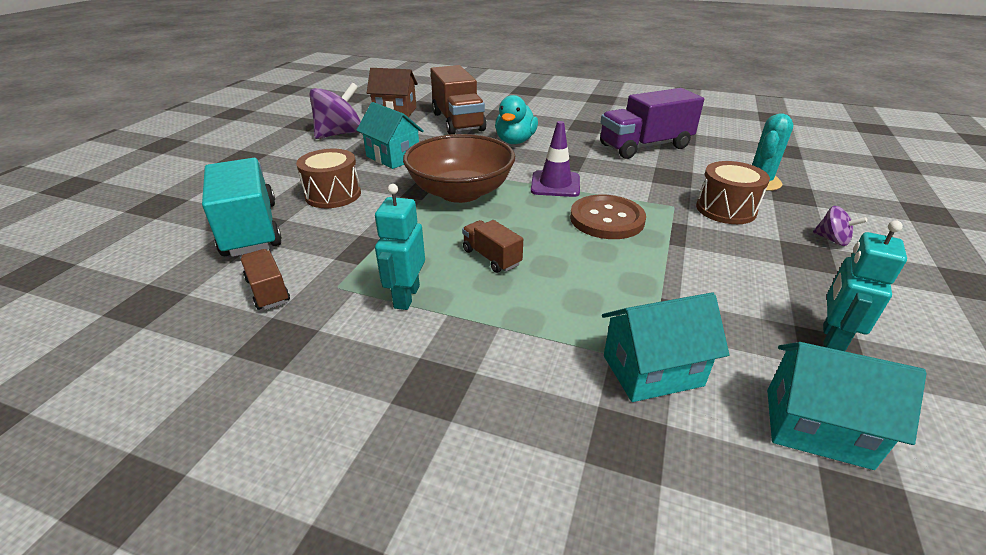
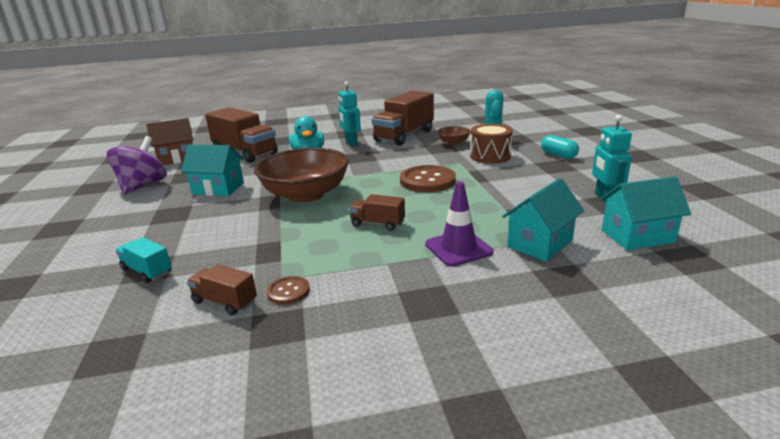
camera: 30 degrees left, 10 degrees down
(251, 229) = (147, 271): turquoise truck -> turquoise truck, size x0.49
(326, 305) = (288, 291): none -> brown button
(333, 195) = (196, 226): brown drum -> none
(406, 297) = (345, 265): turquoise robot -> turquoise robot (351, 143)
(555, 184) = (370, 171): purple traffic cone -> purple traffic cone (458, 248)
(645, 146) = (404, 136): purple truck -> brown truck
(696, 174) = (453, 143): none -> brown bowl
(832, 240) = (558, 155): purple spinning top -> turquoise capsule

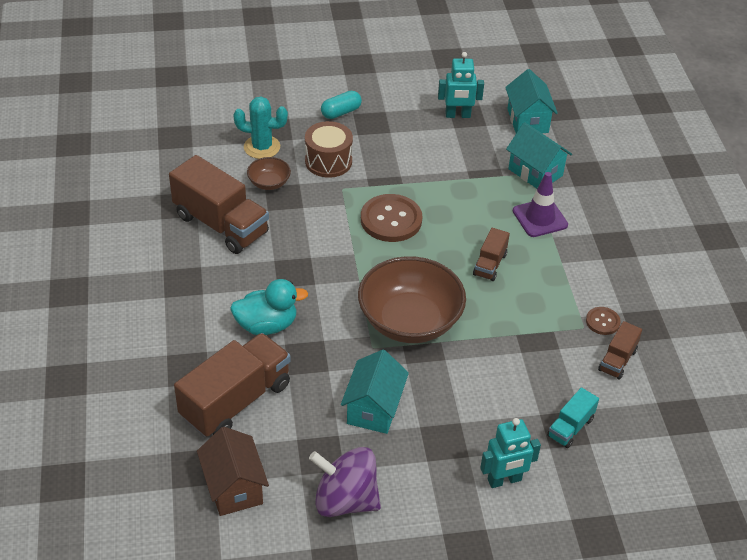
camera: 90 degrees left, 20 degrees up
(351, 143) = (233, 280): turquoise robot -> turquoise robot (504, 480)

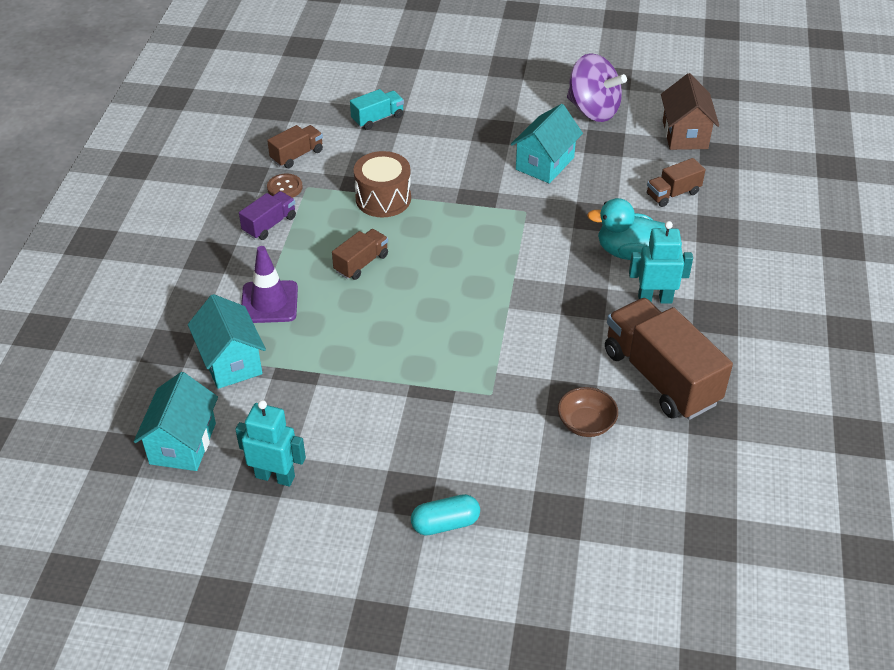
camera: 160 degrees left, 0 degrees up
(236, 401) = (673, 194): brown truck -> brown truck, size x0.49
(262, 147) = (582, 485): turquoise cactus -> none
(328, 161) = (495, 439): brown drum -> brown drum (383, 199)
(391, 220) = (447, 338): brown button -> none
(410, 321) = (477, 226): brown bowl -> none
(504, 480) = (456, 98): turquoise robot -> turquoise robot (655, 299)
(588, 282) = (269, 225): none -> purple truck

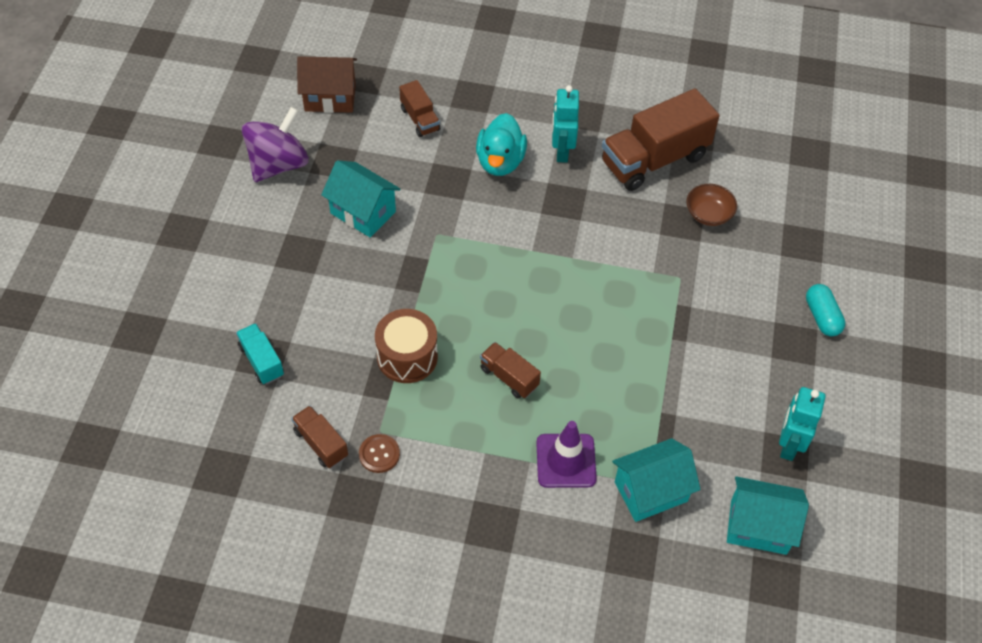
camera: 90 degrees left, 10 degrees up
(269, 225) = (443, 467): purple truck -> none

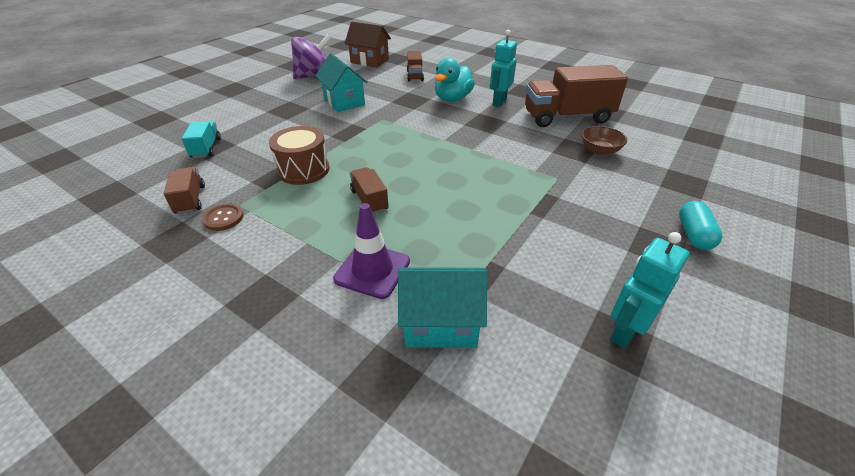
camera: 25 degrees right, 15 degrees down
(758, 526) = (554, 408): turquoise house -> none

